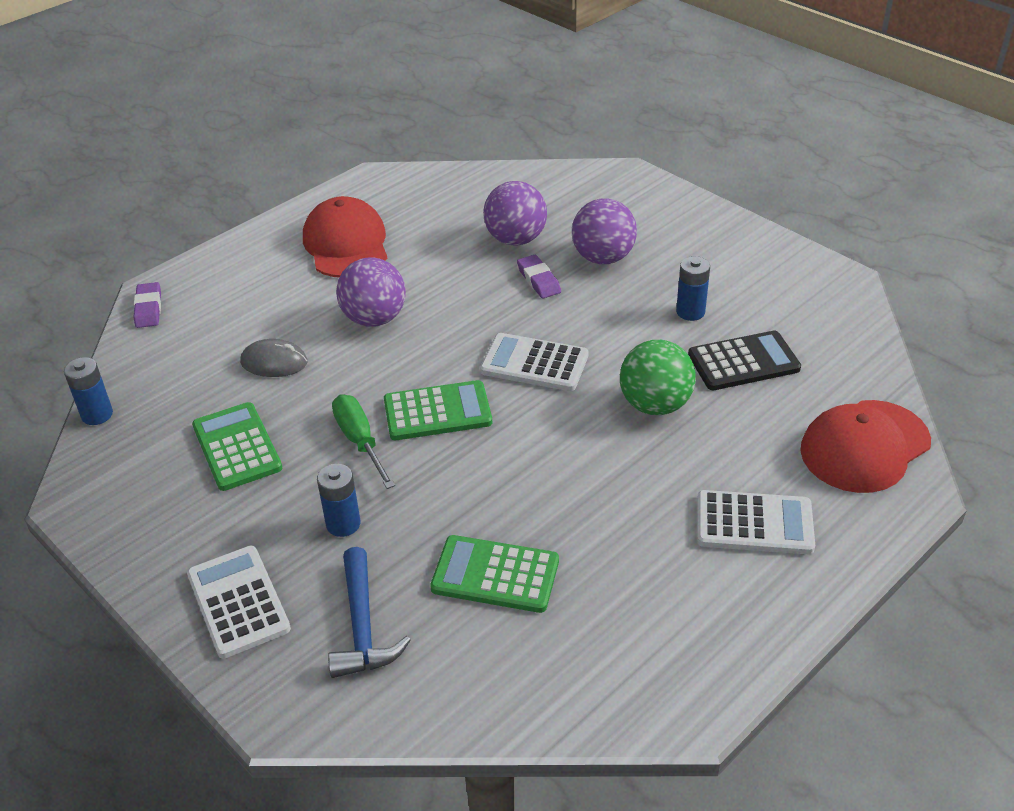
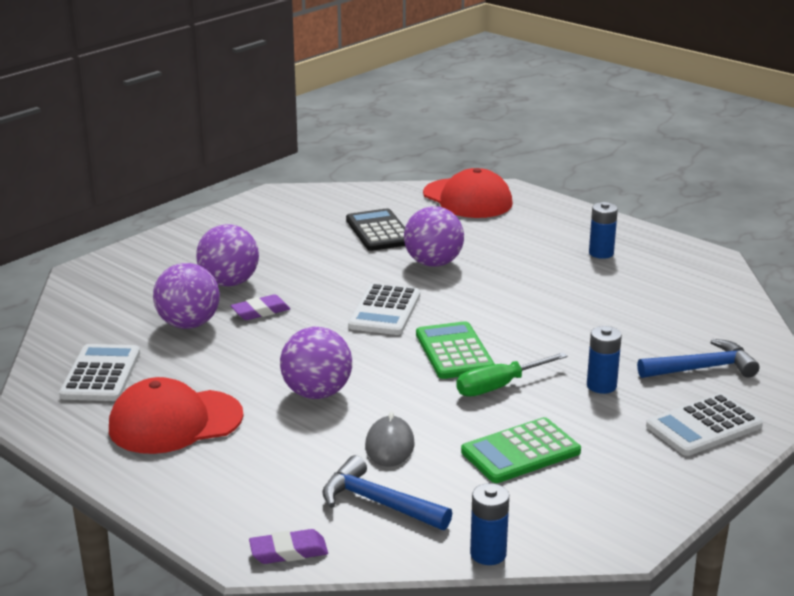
camera: 95 degrees left, 15 degrees down
(192, 354) = (378, 503): none -> blue hammer
(495, 575) = (631, 320): green calculator -> none
(655, 405) = (433, 263): green ball -> purple ball
(690, 312) = (314, 248): blue battery -> blue battery (601, 253)
(754, 523) = (550, 234): white calculator -> white calculator (101, 374)

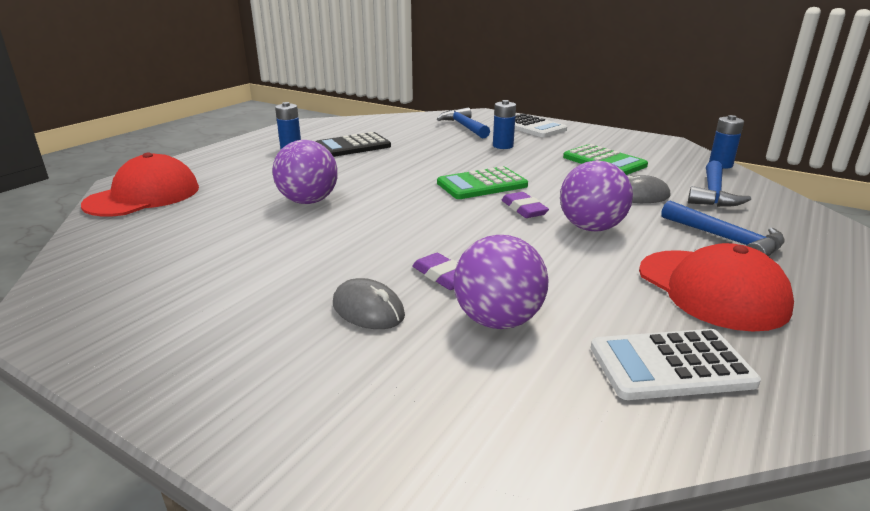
camera: 100 degrees left, 0 degrees up
(229, 283) = (368, 309): purple ball -> grey mouse
(256, 464) = (726, 239): none -> blue hammer
(288, 551) = (808, 215): purple eraser -> purple eraser (524, 209)
(379, 231) = (218, 232): black calculator -> black calculator (352, 146)
(385, 311) = (418, 214): white calculator -> none
(499, 386) = (525, 169): green screwdriver -> none

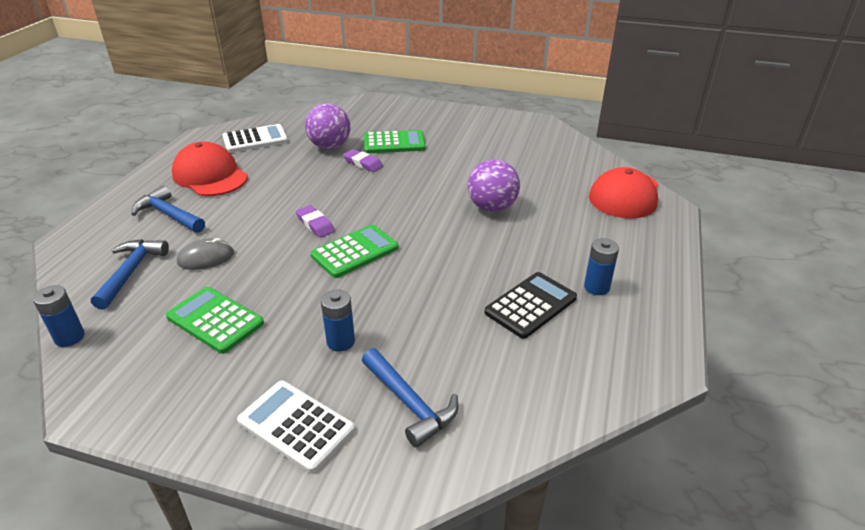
camera: 165 degrees right, 10 degrees up
(368, 309) = (394, 143): grey mouse -> green calculator
(591, 228) = (265, 212): purple ball -> none

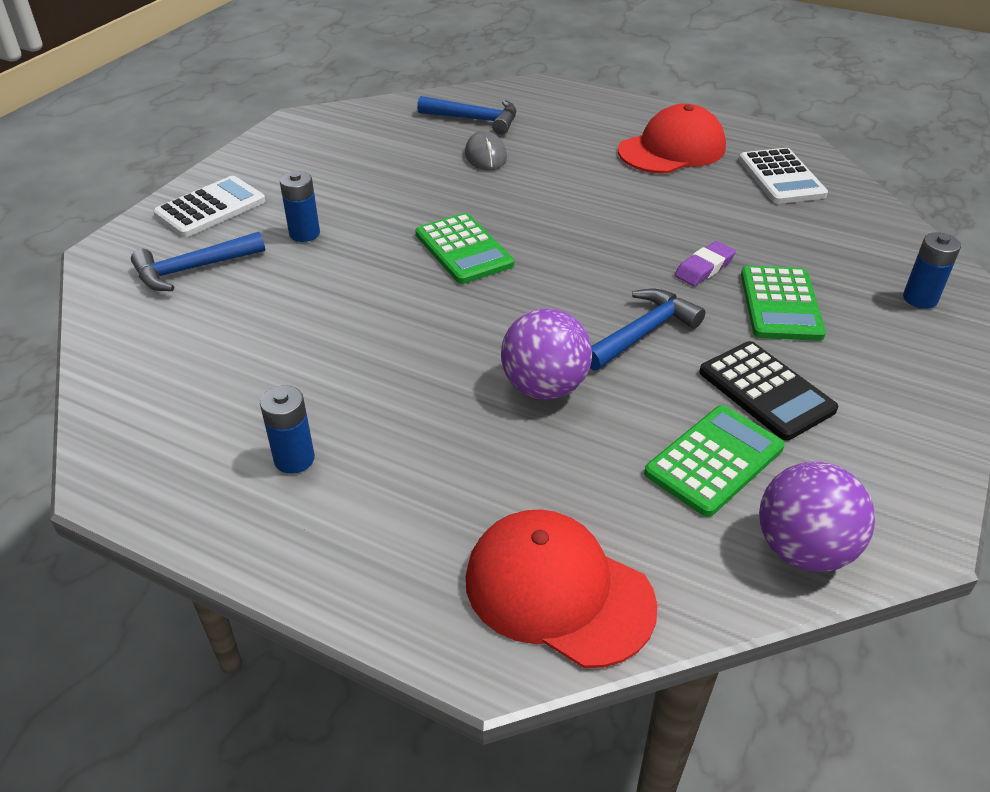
camera: 100 degrees right, 5 degrees up
(69, 337) = (388, 103): blue battery -> blue battery (920, 299)
(169, 215) = (580, 130): blue hammer -> blue hammer (643, 333)
(215, 320) = (376, 165): green calculator -> green calculator (714, 460)
(315, 224) = (535, 223): purple eraser -> none
(330, 146) = (763, 239): purple ball -> purple ball (803, 550)
(530, 305) = (290, 381): black calculator -> black calculator (766, 391)

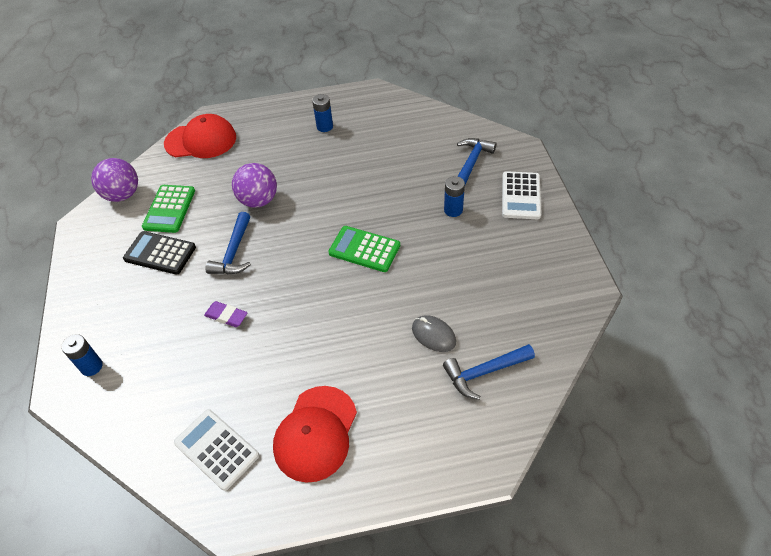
camera: 145 degrees right, 10 degrees up
(704, 268) = (226, 316): purple eraser -> purple eraser turned 75 degrees counterclockwise
(781, 304) = (172, 313): green calculator -> none

